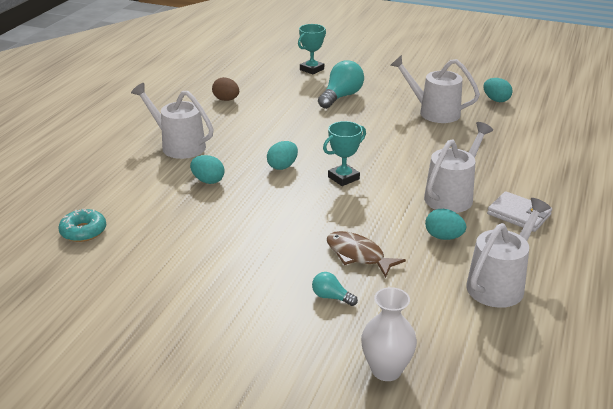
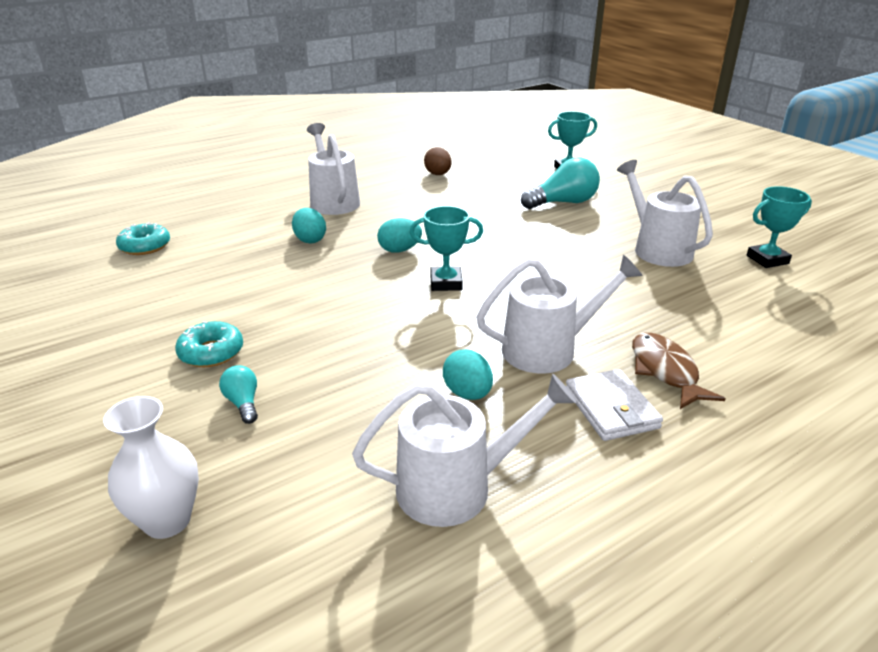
camera: 35 degrees right, 0 degrees up
(263, 279) = (211, 352): none -> turquoise donut
(358, 255) = (339, 370): brown fish -> brown fish (665, 371)
(496, 100) = (767, 259): turquoise egg -> turquoise trophy

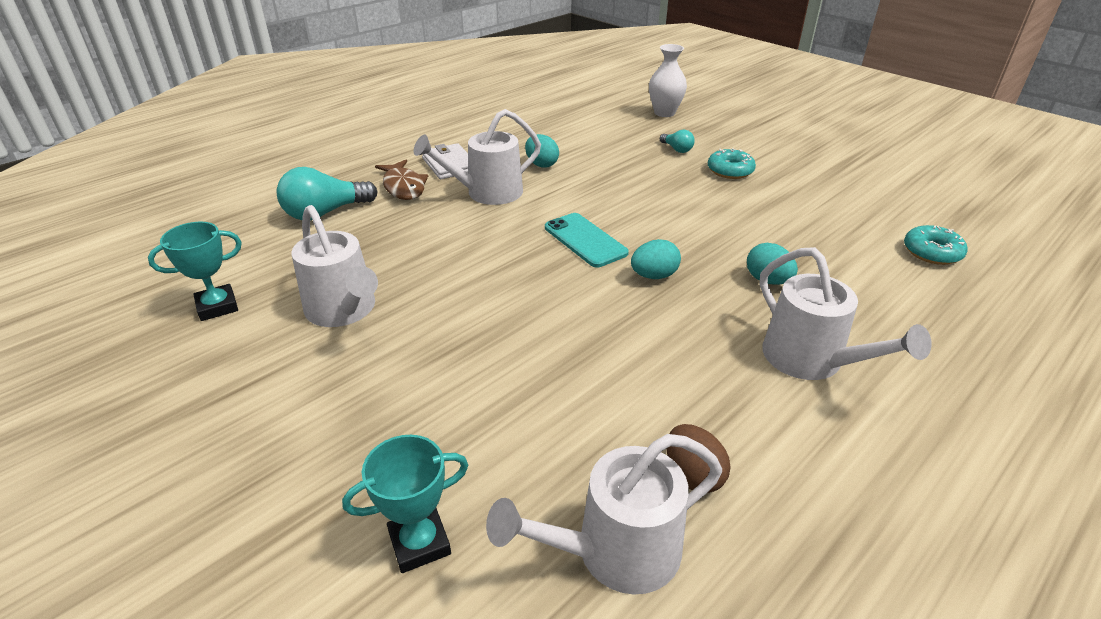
camera: 170 degrees right, 5 degrees up
(446, 283) = (585, 240): turquoise trophy -> turquoise phone
(457, 487) = (537, 130): white watering can -> white watering can (615, 552)
(563, 203) = (449, 401): turquoise light bulb -> turquoise light bulb (325, 213)

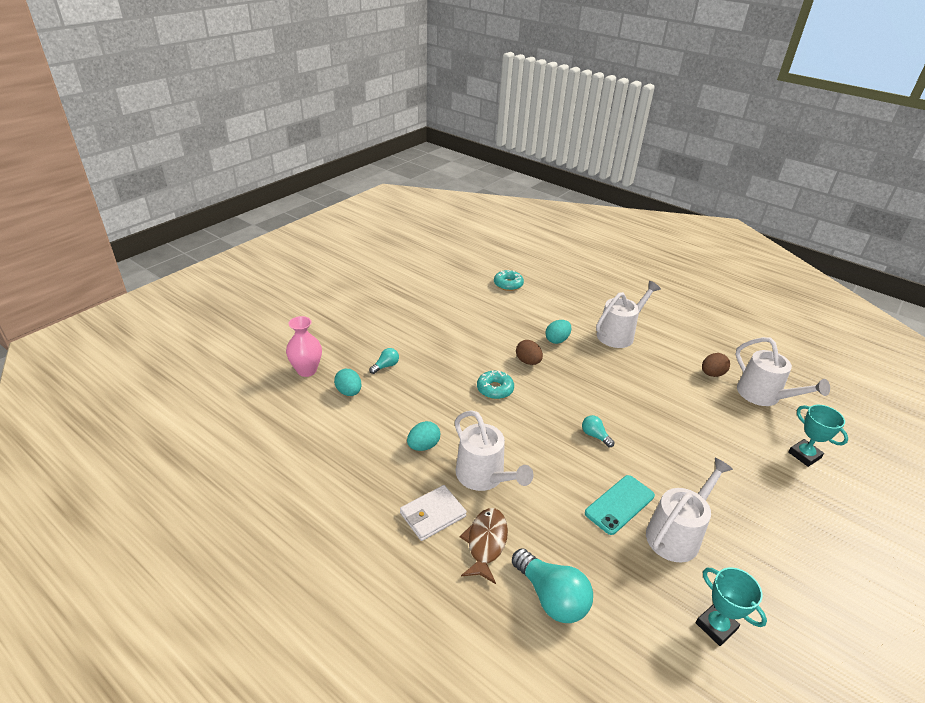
camera: 100 degrees left, 0 degrees up
(403, 187) = (486, 543): brown fish -> brown fish turned 45 degrees counterclockwise
(533, 278) = (595, 436): none -> turquoise light bulb
(585, 240) = (540, 413): turquoise phone -> turquoise phone (619, 504)
(654, 276) = (570, 382): turquoise egg -> turquoise egg (349, 392)
(664, 113) = (307, 370): white vase -> pink vase
(701, 245) = (528, 361): none -> brown egg
(730, 171) = (421, 342): turquoise donut -> turquoise donut (495, 389)

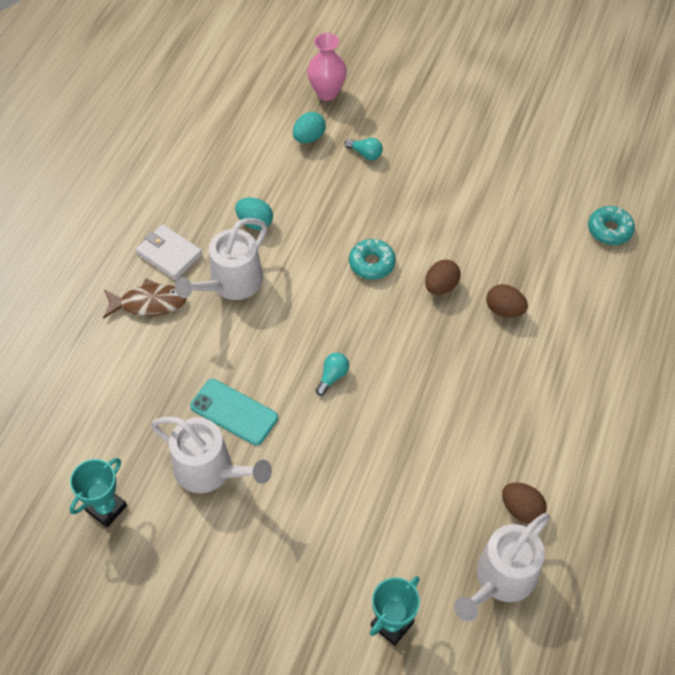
camera: 75 degrees right, 20 degrees up
(551, 597) = (104, 366): turquoise light bulb -> none
(557, 340) = (504, 310): turquoise egg -> brown egg
(619, 334) = (559, 382): white watering can -> none

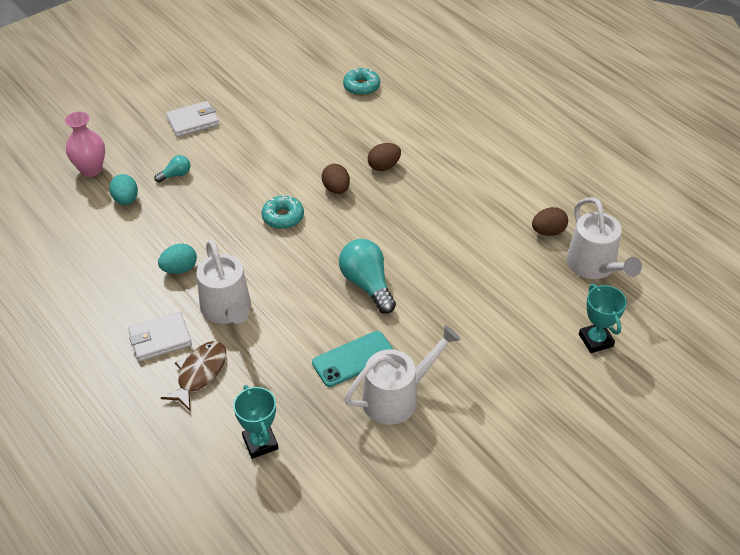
camera: 60 degrees left, 10 degrees down
(106, 508) = (384, 485): turquoise trophy -> turquoise trophy (260, 443)
(332, 376) = (367, 284): turquoise light bulb -> turquoise light bulb, size x1.96
(444, 126) = (193, 121): none -> white wallet

